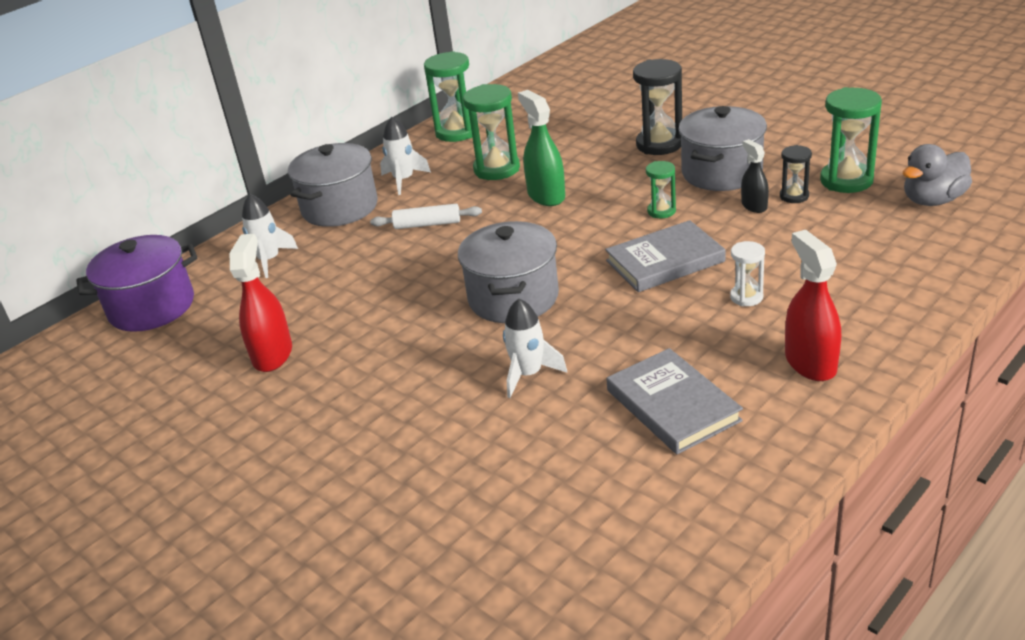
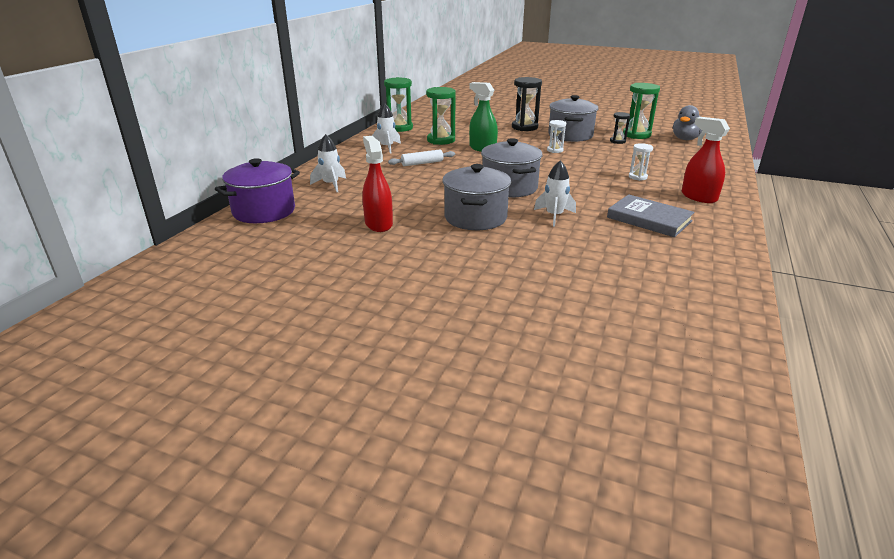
camera: 25 degrees left, 5 degrees down
(340, 208) = (356, 160): grey pot -> grey pot (475, 218)
(661, 211) = (555, 150): green hourglass -> white hourglass
(665, 261) = (579, 167): grey book -> none
(754, 206) = (601, 145): black spray bottle -> none

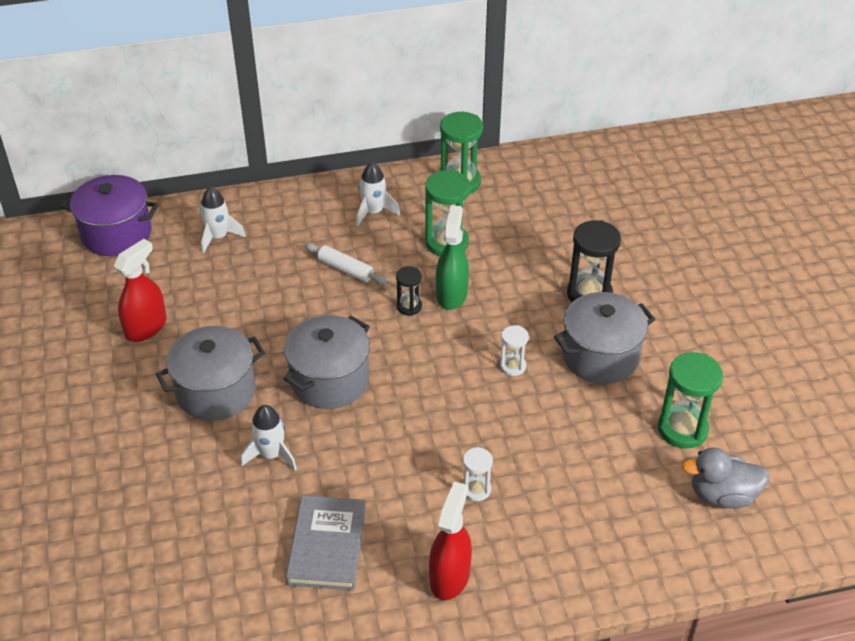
camera: 55 degrees right, 15 degrees up
(617, 141) = (624, 418): black hourglass -> black hourglass (409, 306)

